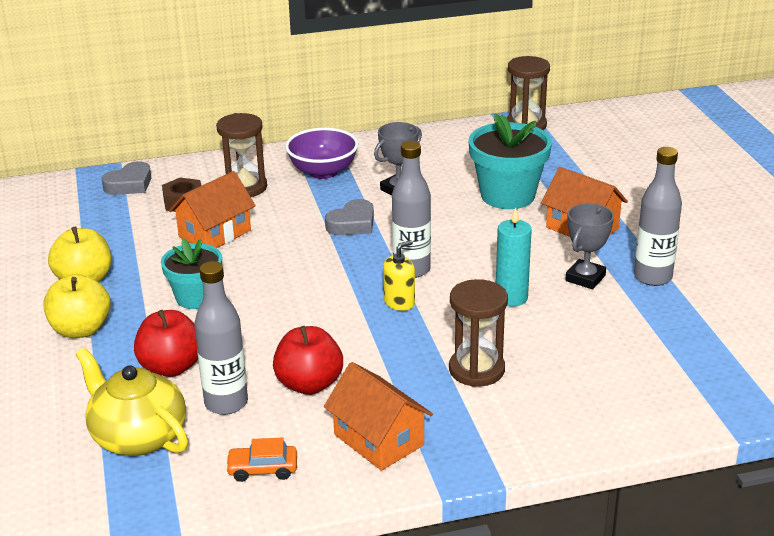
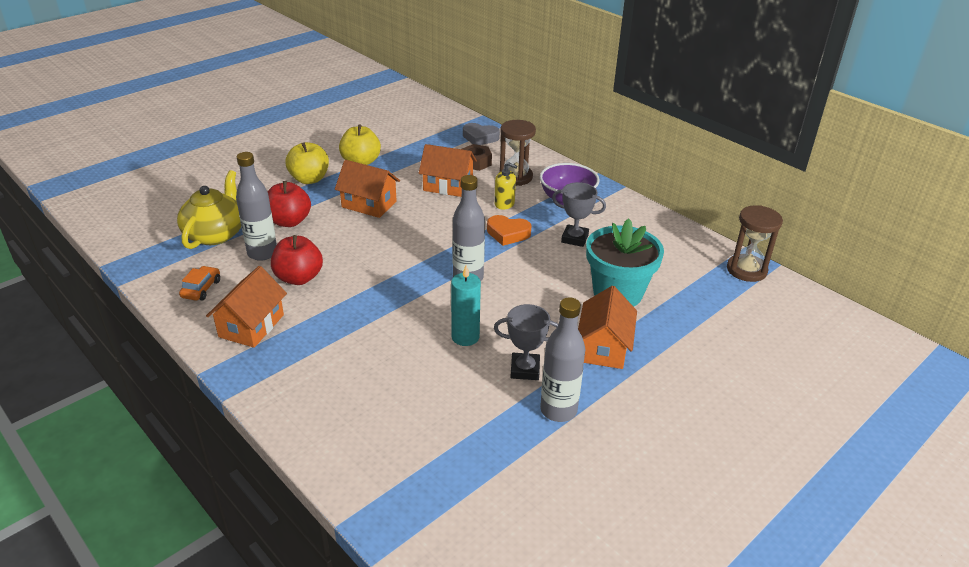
camera: 60 degrees right, 5 degrees up
(196, 297) = (369, 204): turquoise flower pot -> orange house
(262, 469) = (201, 289): orange car -> orange car turned 45 degrees clockwise
(352, 224) = (508, 233): grey heart -> orange heart
(399, 302) = (420, 285): yellow soap dispenser -> yellow soap dispenser (504, 204)
(476, 370) = (357, 346): brown hourglass -> none

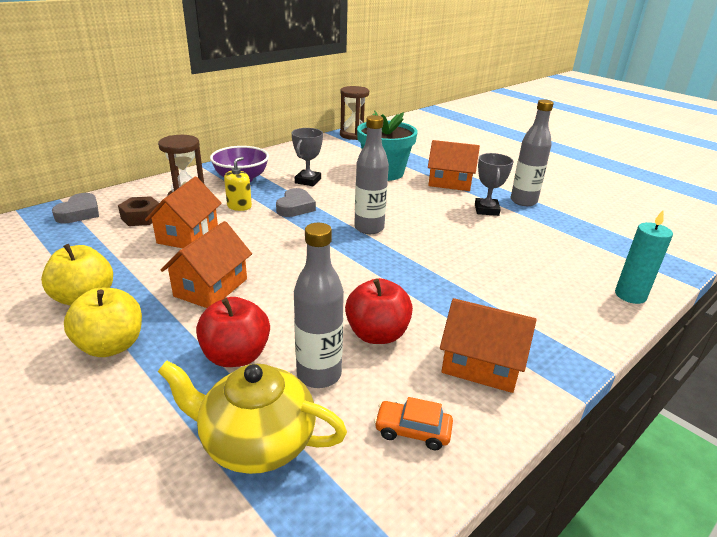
camera: 90 degrees left, 5 degrees down
(465, 337) = (456, 232): turquoise candle -> turquoise candle (630, 295)
(508, 233) = (295, 207): orange heart -> grey heart

